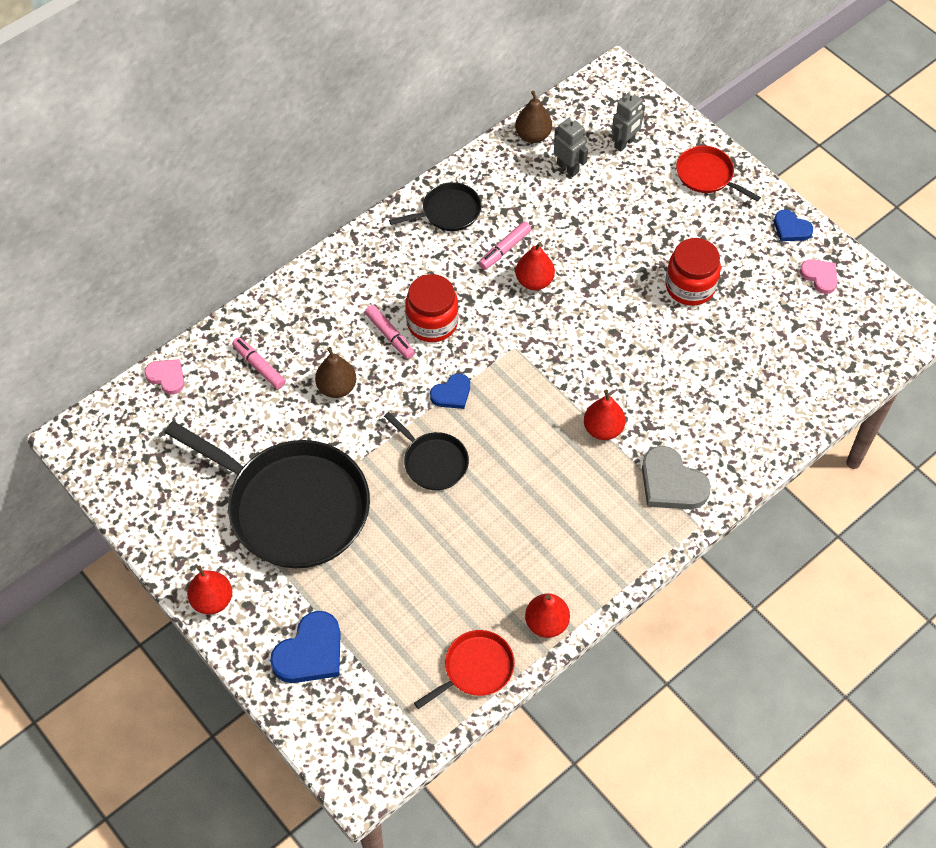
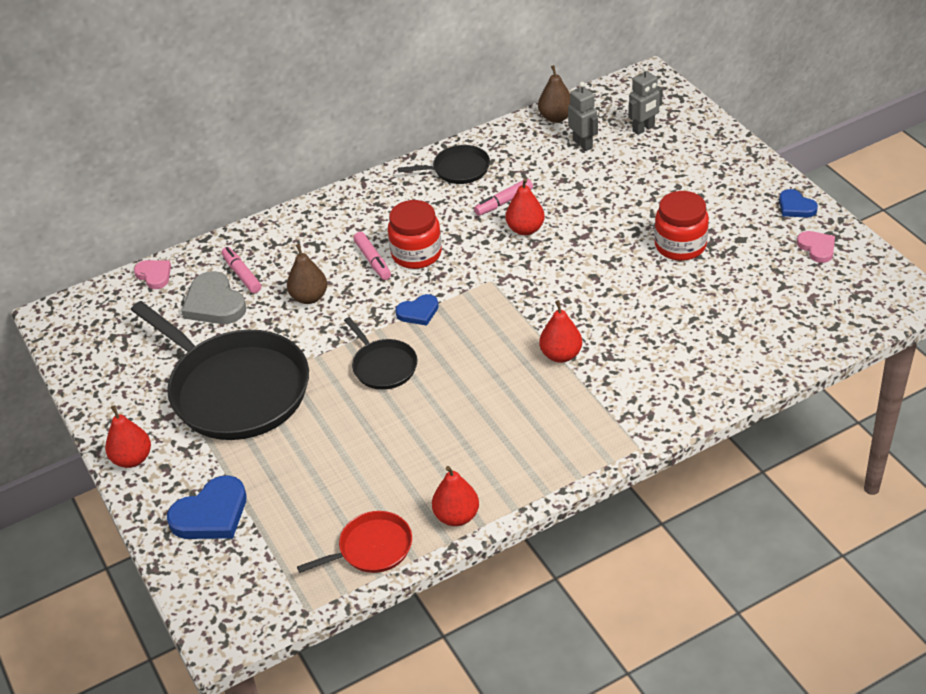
camera: 15 degrees right, 15 degrees down
(671, 483) = (619, 408): grey heart -> grey heart (214, 303)
(707, 175) = (719, 159): red pan -> none

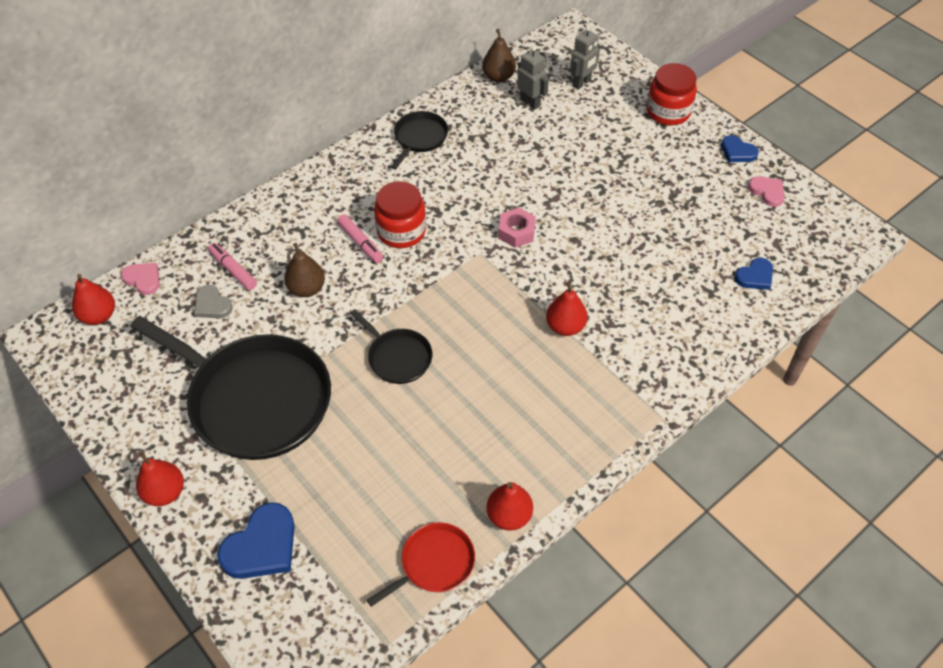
camera: 15 degrees left, 10 degrees up
(214, 303) = (212, 305): grey heart -> grey heart, size x0.60
(418, 312) = (418, 294): blue heart -> blue heart (755, 276)
(458, 169) = (419, 138): black pan -> black pan turned 45 degrees counterclockwise
(504, 202) = (471, 169): pink marker -> none
(525, 229) = (499, 196): red pear -> red pear (99, 316)
(534, 264) = (516, 232): none -> pink nut
(680, 245) = (645, 200): red jar -> red jar (668, 112)

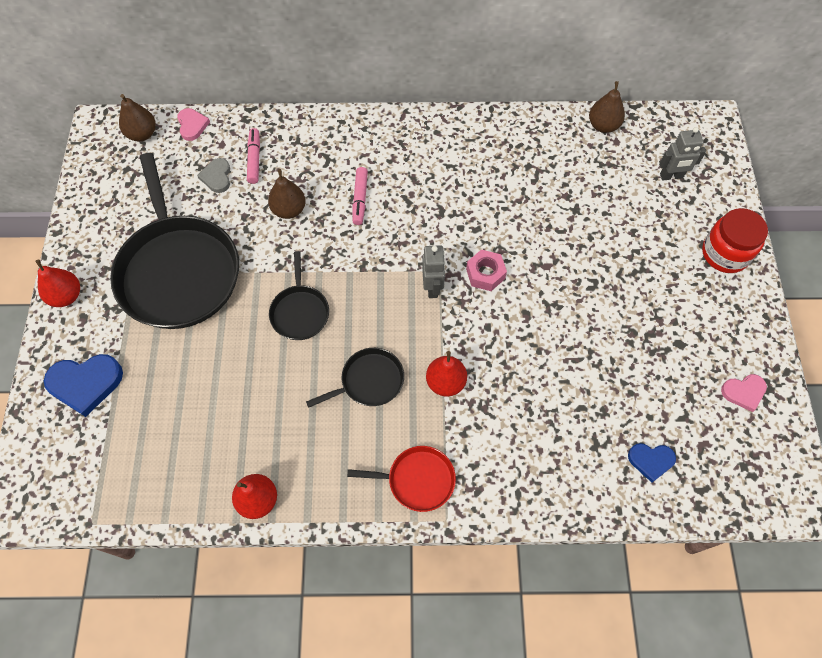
camera: 40 degrees right, 10 degrees up
(99, 316) = (142, 134): red pear -> brown pear
(401, 231) = (398, 211): red jar -> none
(419, 138) = (486, 140): black pan -> black pan (369, 381)
(434, 563) = (175, 491): red pan -> red pan (417, 480)
(530, 102) = (608, 166): grey robot -> grey robot (432, 287)
(737, 152) = (753, 335): blue heart -> none
(767, 192) = (743, 392): pink heart -> pink heart turned 75 degrees clockwise

